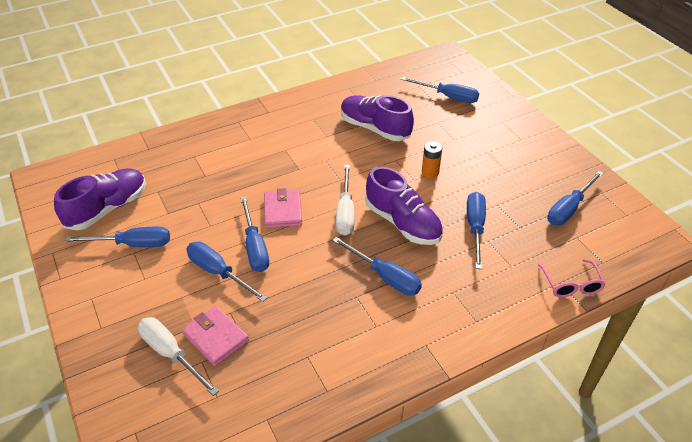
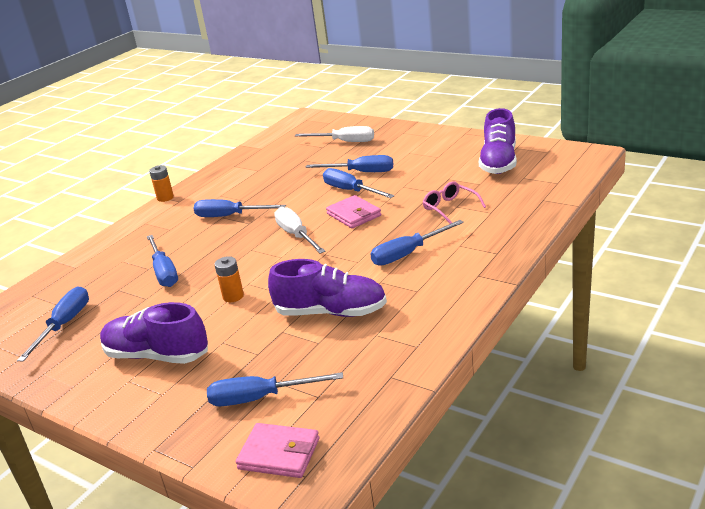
camera: 155 degrees right, 15 degrees down
(133, 244) = (444, 158): blue screwdriver -> blue screwdriver (408, 254)
(216, 337) = (325, 154): pink wallet -> pink wallet (279, 454)
(403, 223) = (236, 249): purple shoe -> purple shoe (157, 355)
(439, 364) = (165, 198): none -> orange battery
(571, 284) = (65, 269): pink glasses -> pink glasses (450, 208)

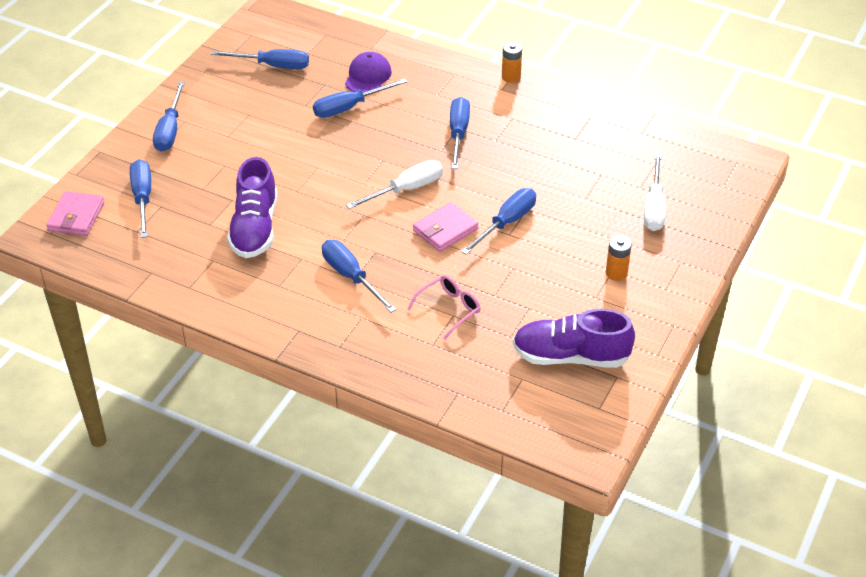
camera: 80 degrees right, 15 degrees up
(121, 265) = (368, 76): none -> purple cap
(157, 355) = (214, 130): purple shoe -> none
(233, 296) = (296, 160): orange battery -> orange battery (616, 273)
(361, 172) = (556, 228): blue screwdriver -> blue screwdriver (170, 130)

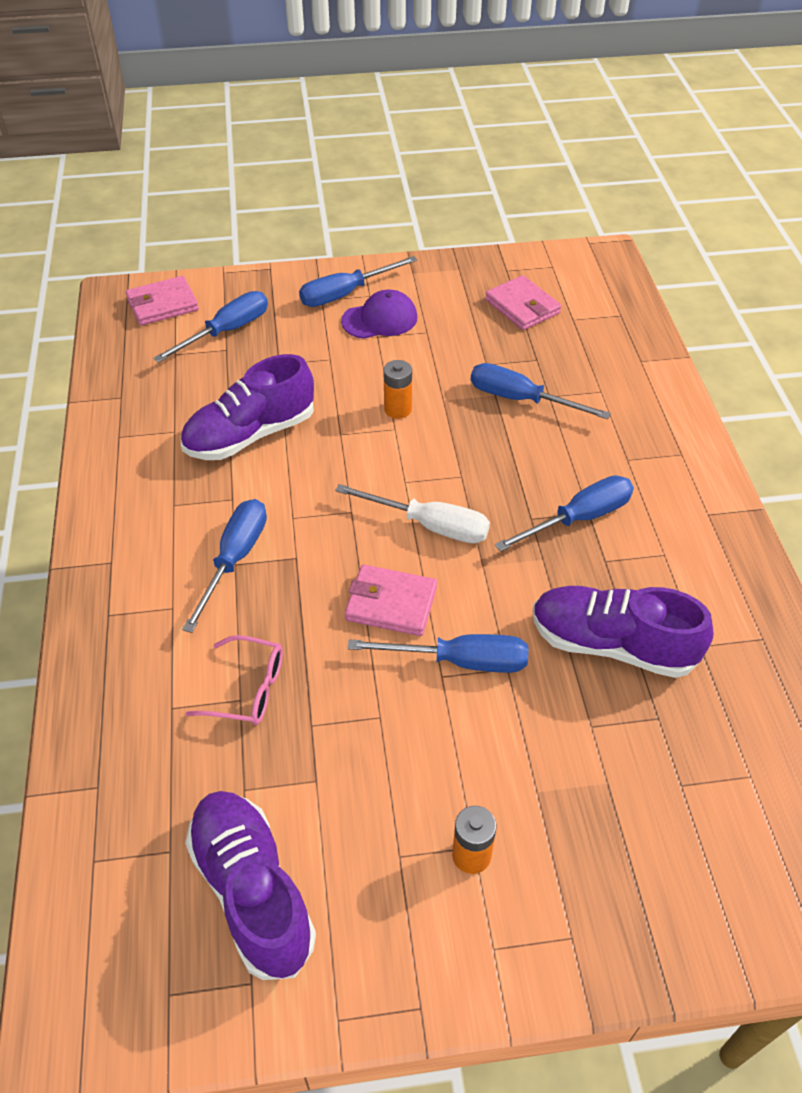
camera: 55 degrees right, 5 degrees up
(273, 66) = (522, 306): blue screwdriver -> pink wallet
(368, 76) = (590, 385): purple cap -> purple cap (380, 319)
(511, 77) = (741, 510): orange battery -> orange battery (398, 409)
(547, 166) = (612, 644): none -> purple shoe
(654, 207) = (657, 827): white screwdriver -> none

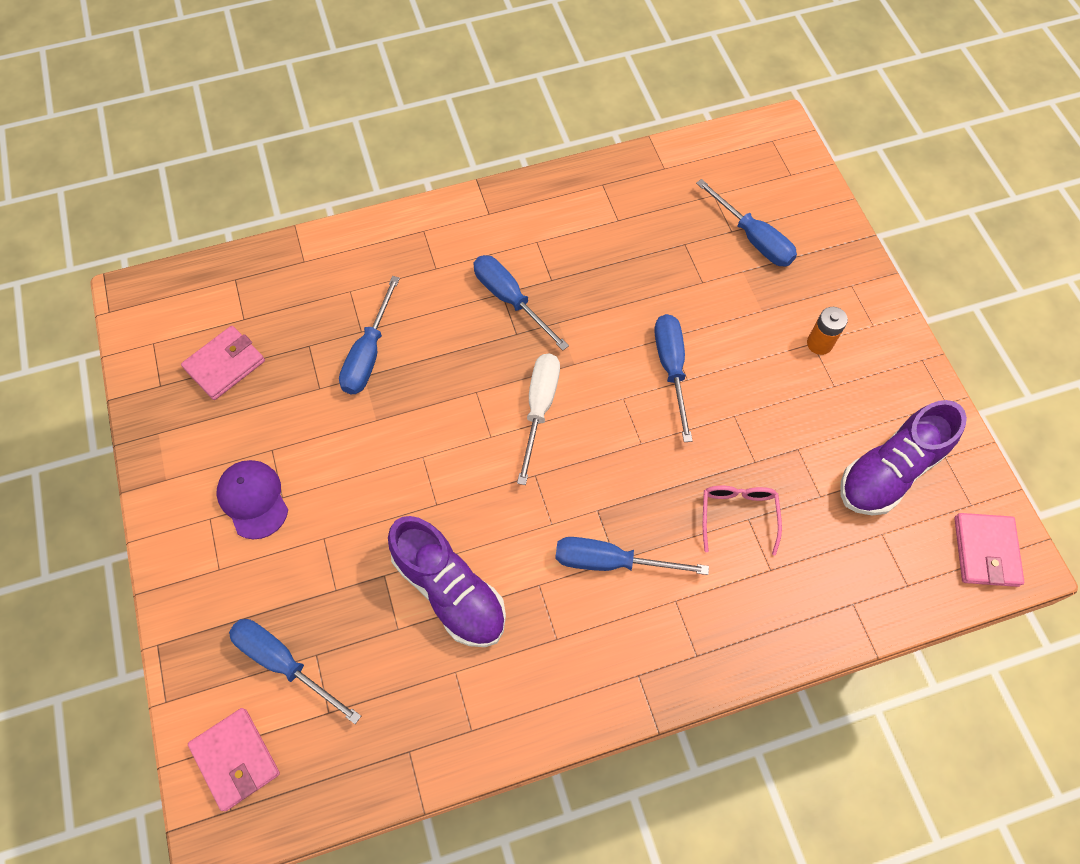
camera: 100 degrees left, 15 degrees up
(345, 294) = (207, 545): blue screwdriver -> blue screwdriver (753, 238)
(391, 603) = (629, 425): pink wallet -> pink wallet (985, 551)
(398, 409) = (395, 458): orange battery -> none
(612, 644) = (631, 272): purple shoe -> none

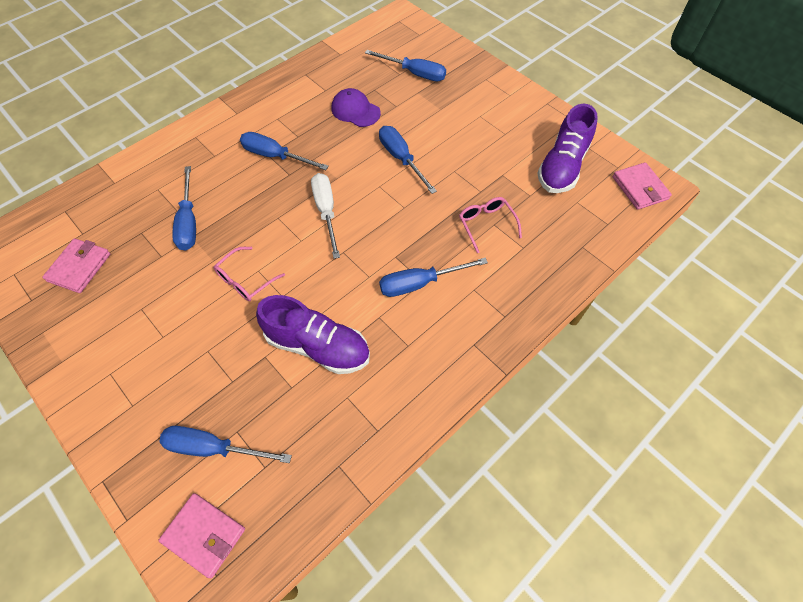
camera: 25 degrees left, 5 degrees down
(253, 499) = (140, 347): purple cap -> purple cap (355, 110)
(403, 463) = (246, 280): none -> pink glasses
(819, 343) = (484, 115): orange battery -> none

